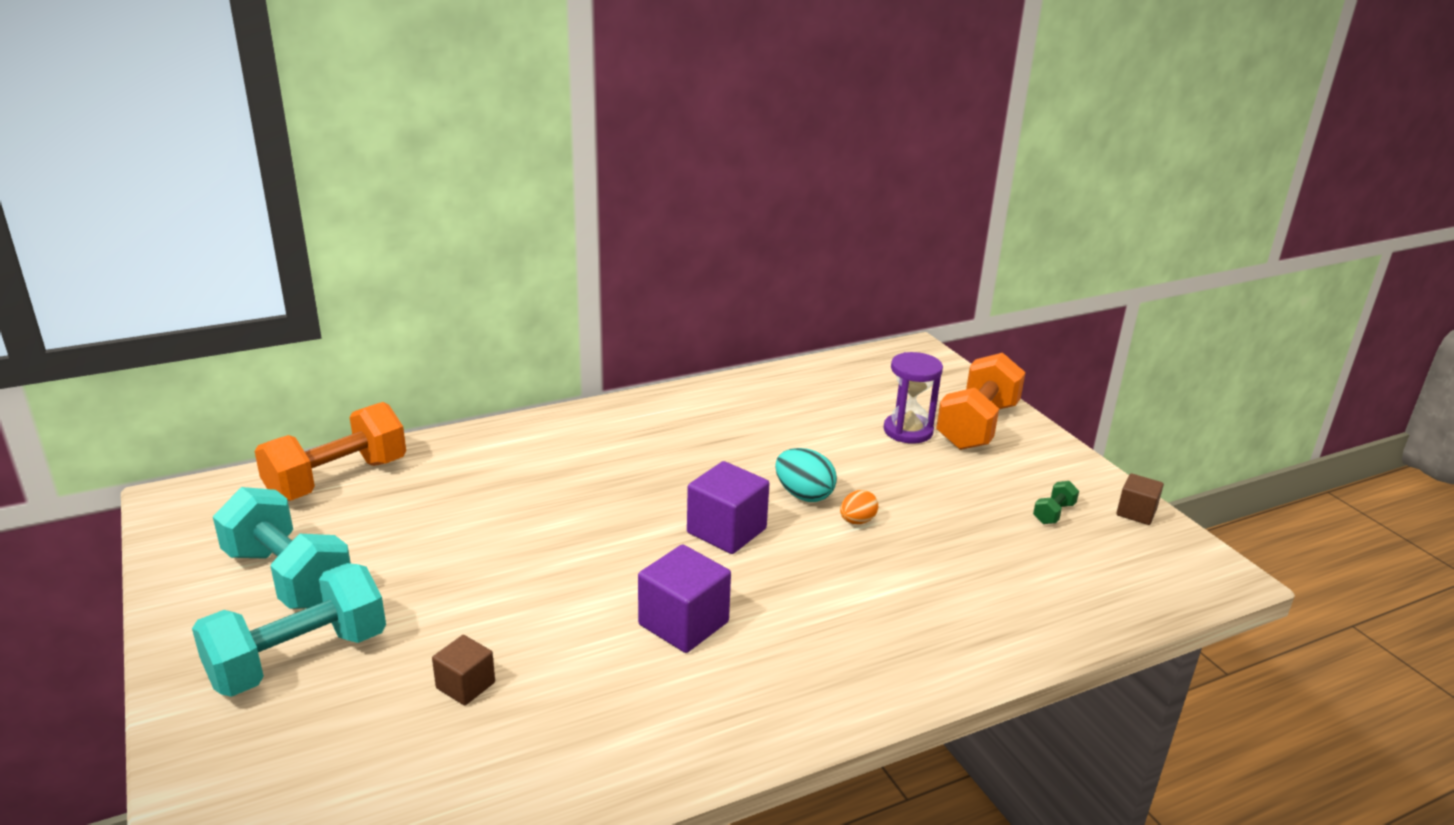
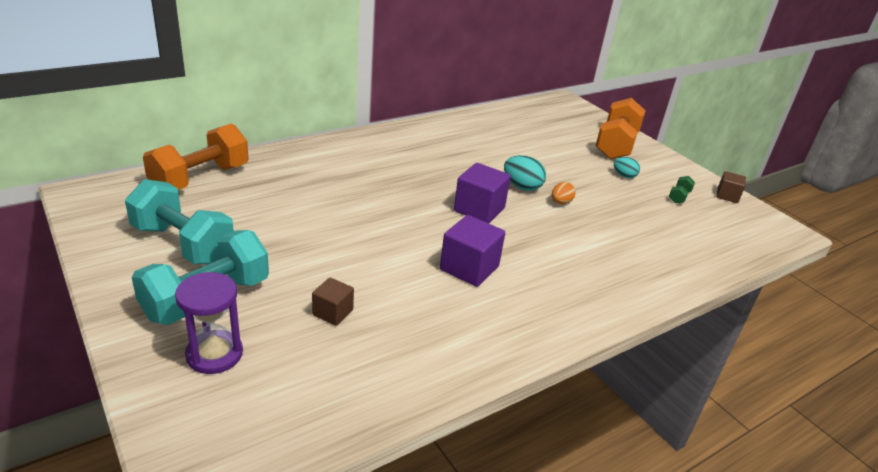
camera: 10 degrees left, 5 degrees up
(908, 431) = (574, 148): purple hourglass -> purple hourglass (214, 354)
(973, 477) = (624, 176): none -> turquoise egg

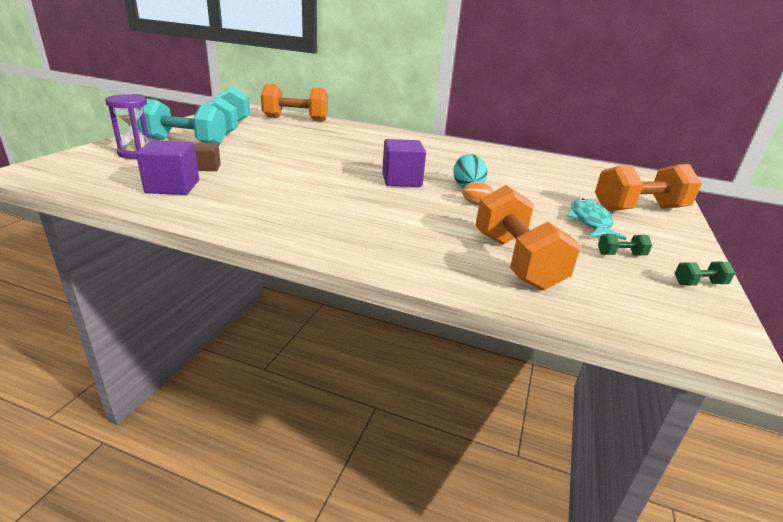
camera: 55 degrees right, 5 degrees down
(469, 268) = (316, 191): purple cube -> purple cube (173, 187)
(624, 176) = (590, 222): turquoise egg -> turquoise fish
(667, 241) = (516, 261): none -> orange dumbbell
(727, 196) = (699, 284): brown cube -> green dumbbell

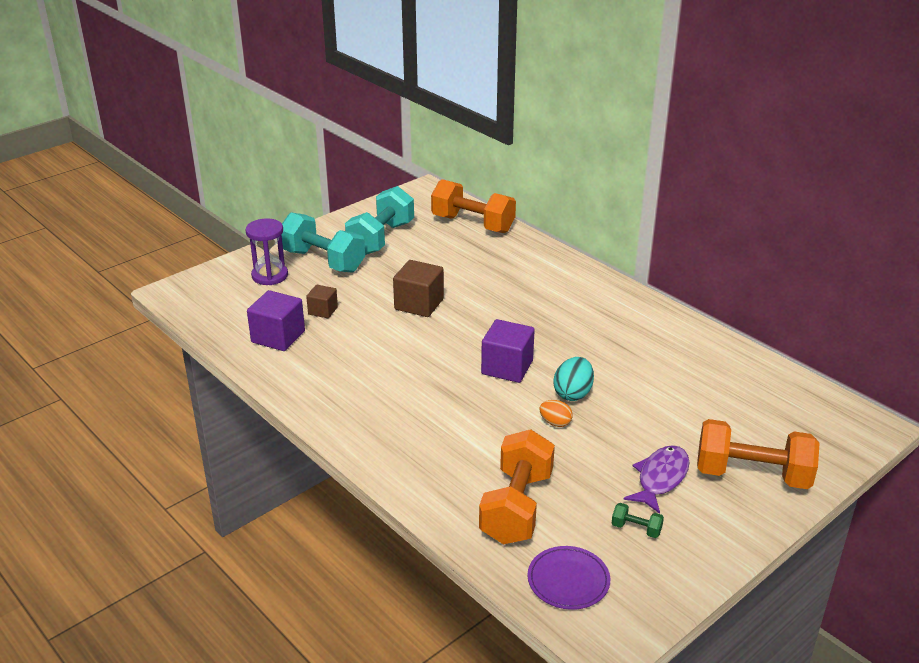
camera: 30 degrees right, 5 degrees up
(293, 156) = (419, 304): none -> brown cube
(590, 222) = (660, 478): turquoise fish -> purple fish
(628, 304) = (568, 580): none -> purple plate
(699, 284) = (673, 583): green dumbbell -> none

